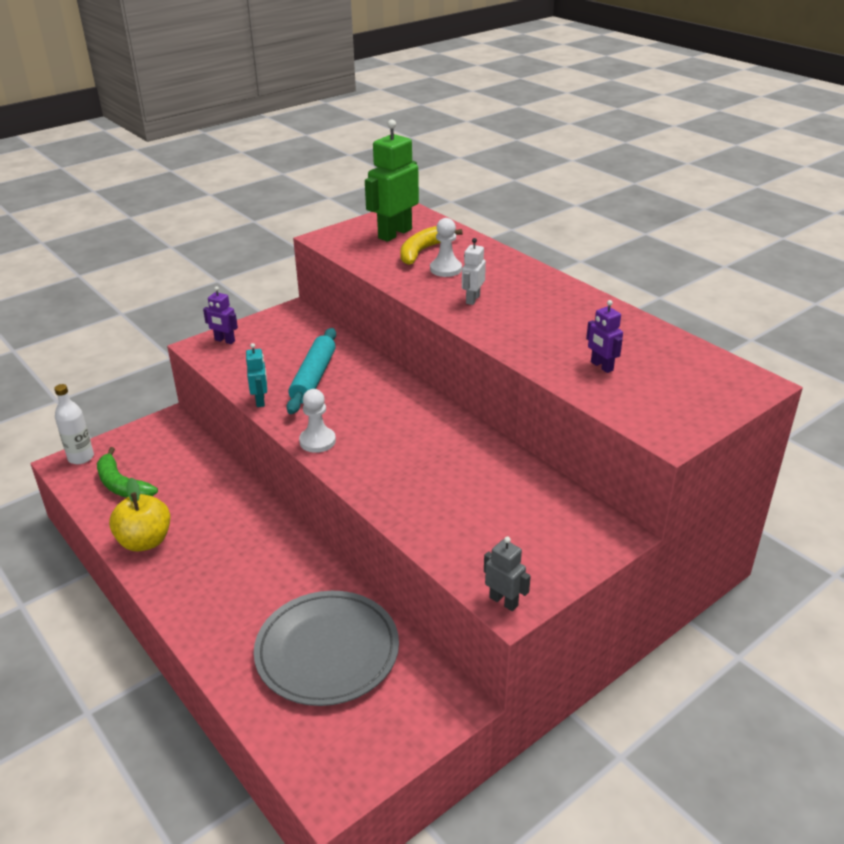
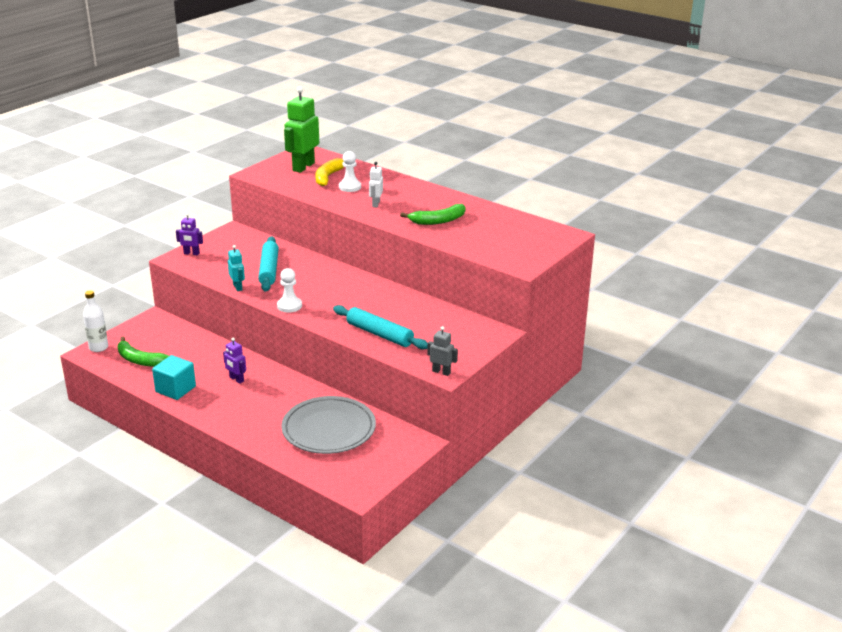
camera: 15 degrees left, 5 degrees down
(145, 541) = (175, 389): yellow apple -> turquoise cube
(429, 510) = (379, 334): none -> turquoise rolling pin
(555, 336) = (438, 221): none -> green banana
(601, 366) = (472, 234): purple robot -> purple robot (236, 379)

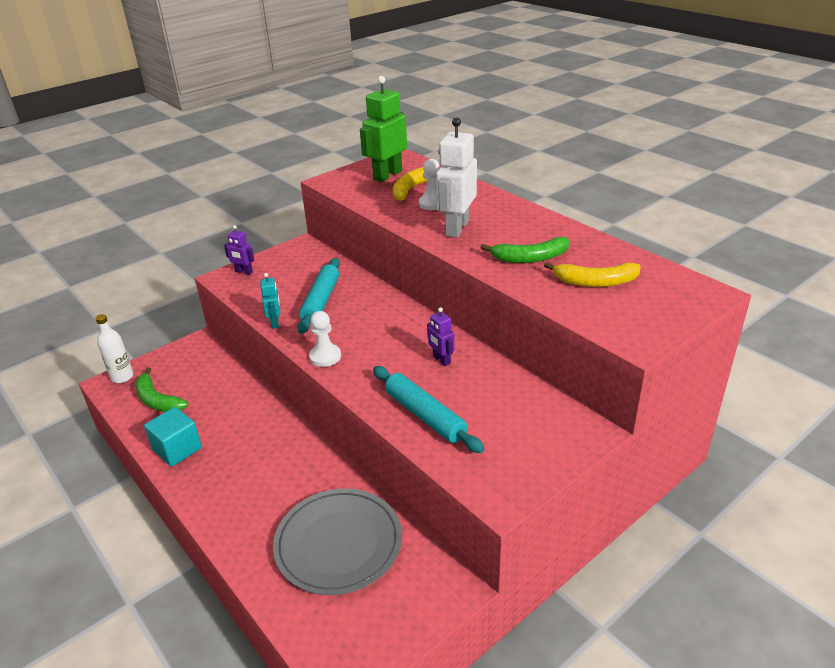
camera: 15 degrees right, 5 degrees up
(236, 379) = (253, 443): purple robot -> purple robot (441, 360)
(376, 204) = (456, 228): white robot -> white robot, size x1.96
(441, 372) = (494, 496): grey robot -> none
(488, 233) = (595, 282): none -> yellow banana

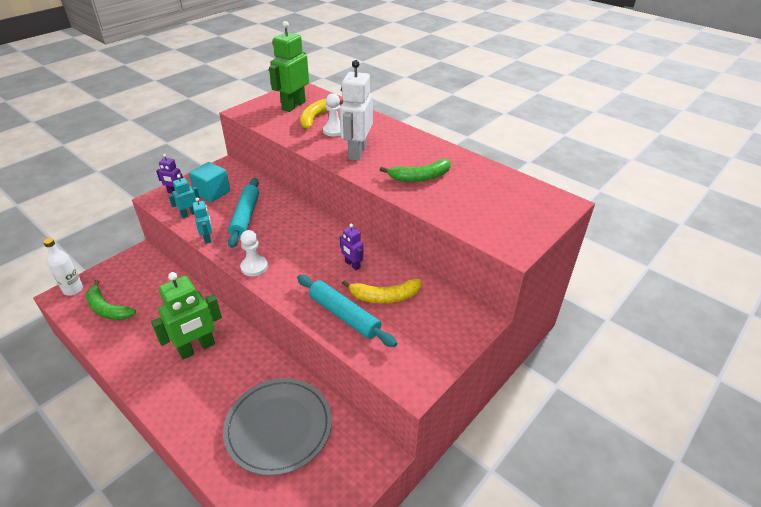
camera: 10 degrees left, 5 degrees up
(177, 449) = (130, 353): turquoise cube -> turquoise cube (212, 193)
(253, 449) = (197, 348): none -> green robot
(257, 296) = (189, 214): none -> turquoise robot
(595, 282) = (475, 196): yellow banana -> yellow banana (384, 297)

